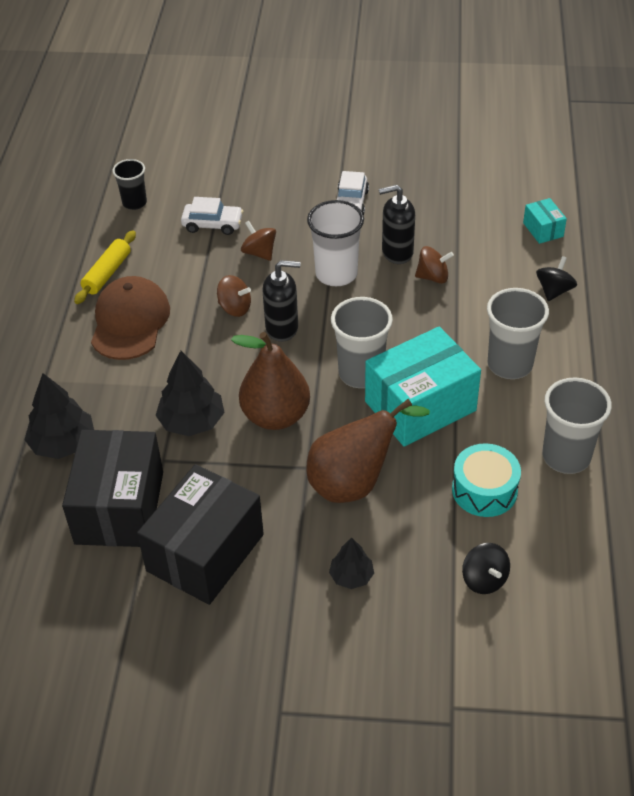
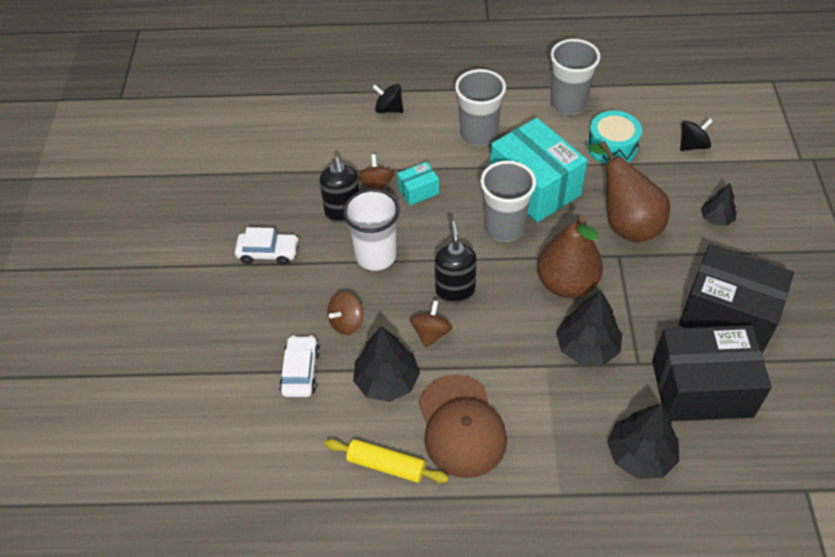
camera: 95 degrees left, 5 degrees up
(130, 322) = (461, 426): brown cap -> brown cap turned 105 degrees counterclockwise
(134, 203) = (259, 460): black cup -> none
(189, 276) = (387, 381): none -> black tree
(543, 230) = (310, 116): turquoise box -> turquoise box (418, 191)

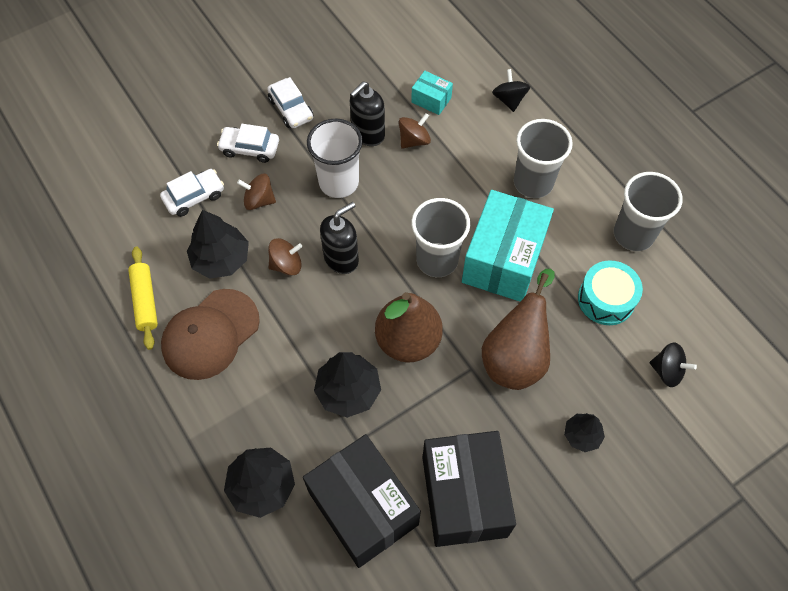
camera: 55 degrees right, 10 degrees up
(283, 303) = (250, 148): none -> white car
(418, 191) = (431, 174): turquoise box -> turquoise box (431, 100)

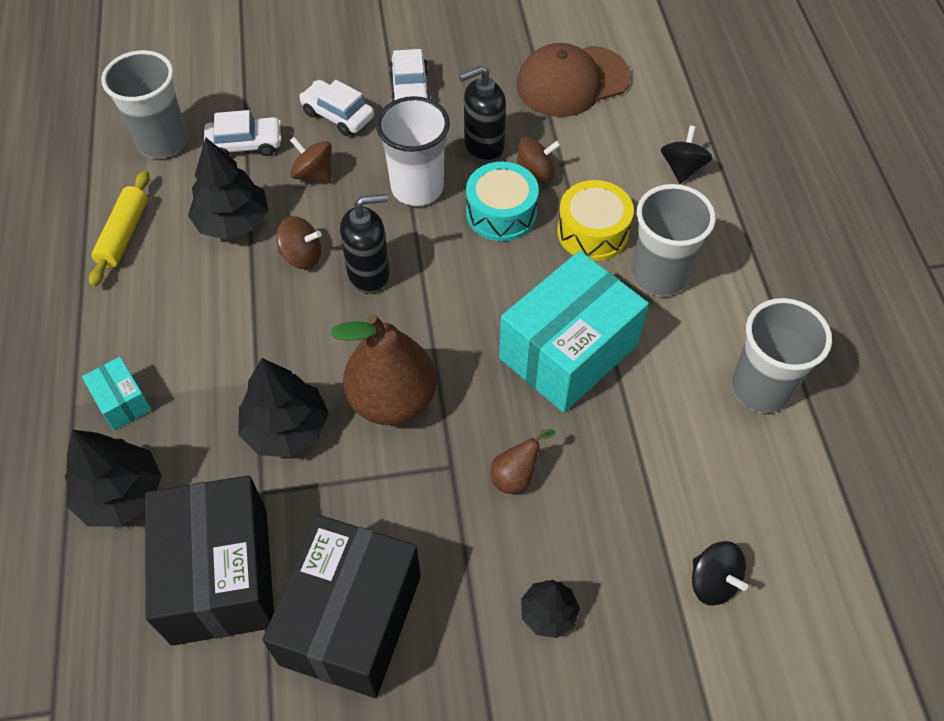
camera: 25 degrees right, 5 degrees down
(210, 334) = (170, 298): brown cap -> brown cap (572, 81)
(431, 100) = (583, 135): turquoise box -> turquoise box (122, 402)
(437, 260) = (484, 320): grey cup -> grey cup (162, 142)
(474, 169) = (592, 232): none -> yellow drum
(515, 357) = (516, 476): brown pear -> brown pear, size x0.45
(606, 299) = (677, 454): turquoise drum -> turquoise drum (501, 213)

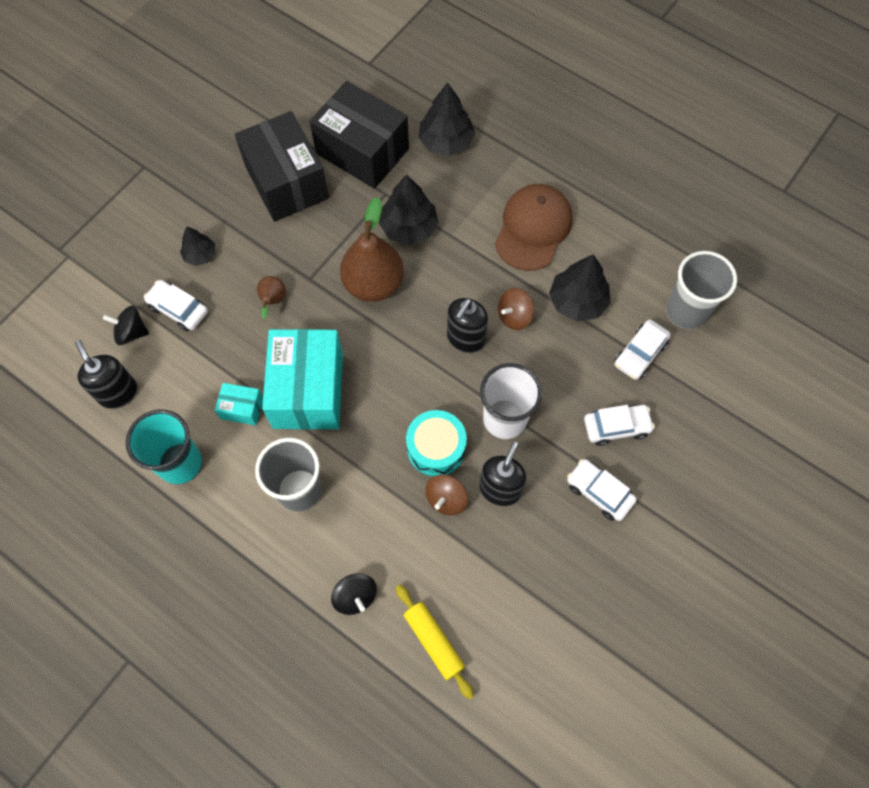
camera: 135 degrees right, 10 degrees up
(122, 402) = (500, 173): turquoise box -> turquoise box (242, 408)
(124, 234) = (621, 243): yellow rolling pin -> yellow rolling pin (433, 641)
(314, 174) = (574, 371): brown spinning top -> none
(572, 81) = (503, 609): brown cap -> brown cap (533, 229)
(592, 232) = (367, 485): yellow drum -> none
(633, 562) = (178, 309): none -> white car
(760, 388) = (180, 463): grey cup -> turquoise cup
(779, 518) = (118, 393): none -> black soap dispenser

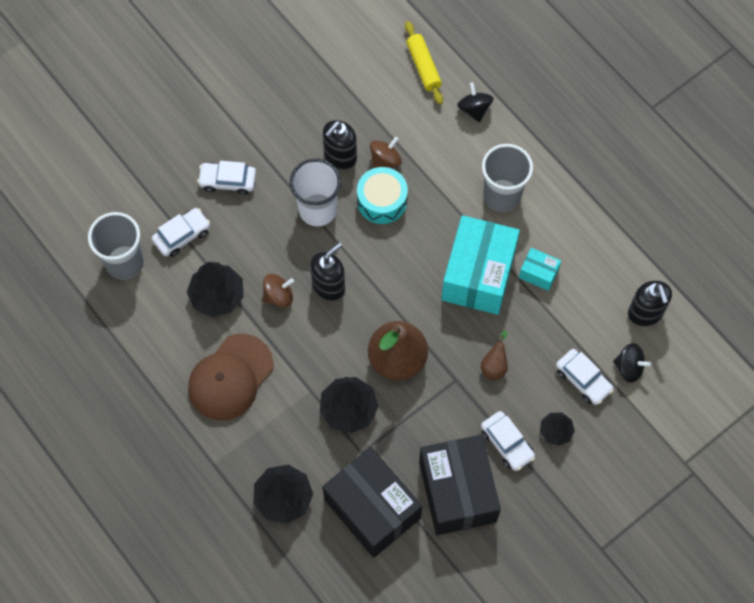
camera: 165 degrees left, 0 degrees up
(180, 463) = (597, 240): turquoise cup -> none
(599, 492) = (262, 136): white car -> white car (507, 443)

